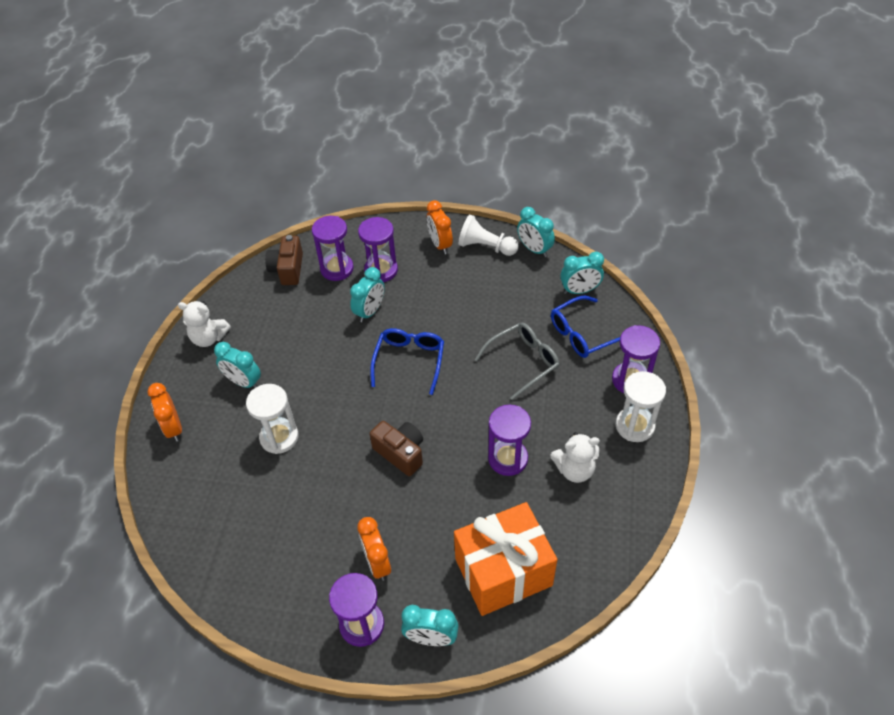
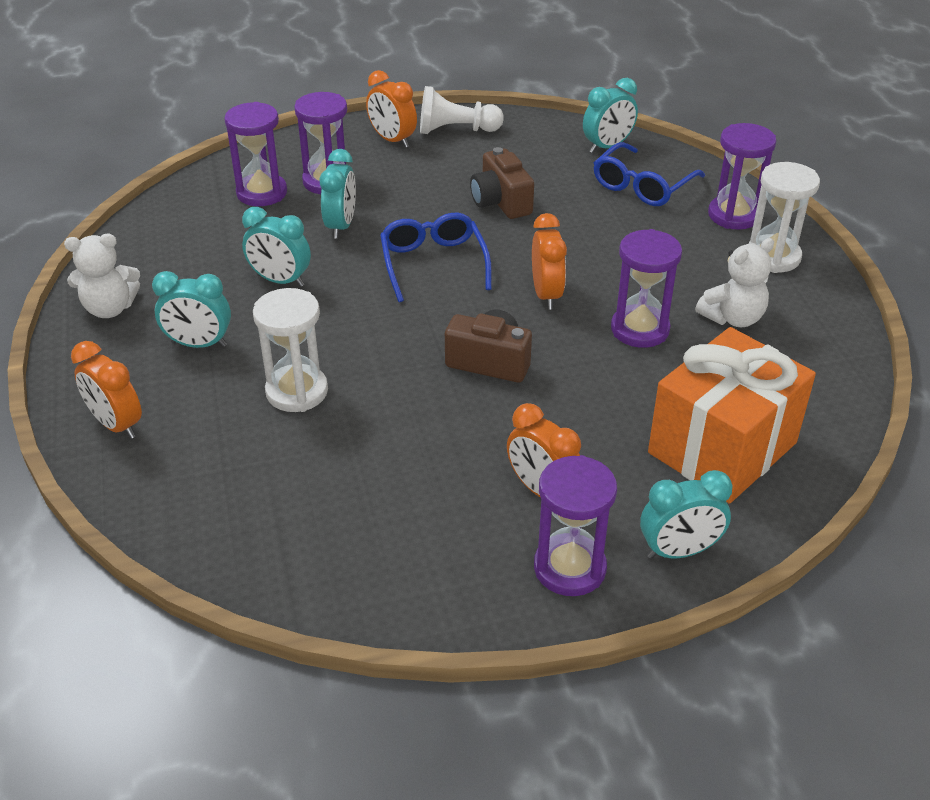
camera: 25 degrees left, 10 degrees down
(288, 269) = (187, 208): brown camera -> brown camera (501, 202)
(465, 410) = (546, 294): none -> orange clock
(523, 362) = (587, 229): grey glasses -> none
(534, 249) = (521, 120): turquoise clock -> turquoise clock (280, 280)

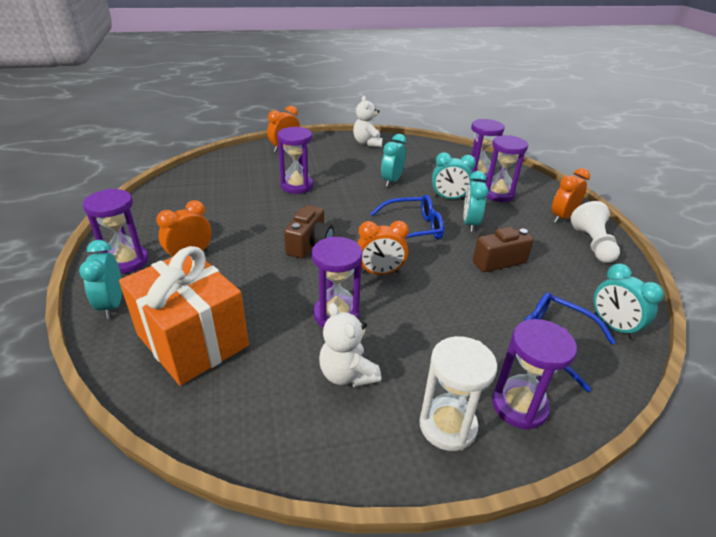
camera: 90 degrees right, 5 degrees down
(199, 344) = (338, 162): turquoise clock -> turquoise clock (470, 224)
(297, 391) = (297, 186): white hourglass -> purple hourglass

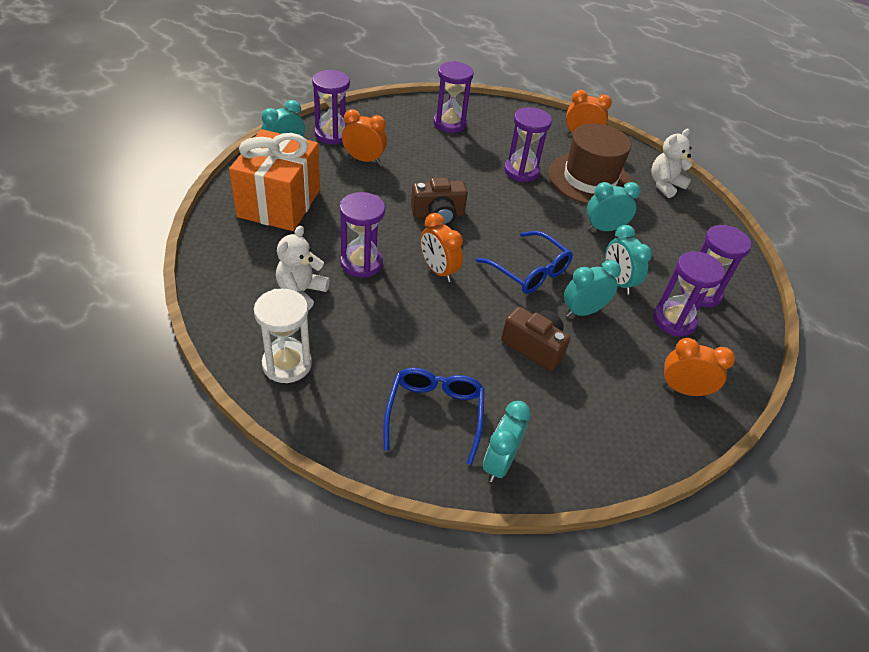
camera: 55 degrees right, 10 degrees up
(335, 164) = (589, 179): none -> brown hat
(519, 406) = (336, 405): purple hourglass -> purple hourglass (449, 123)
(592, 244) = (649, 428): white pawn -> none

